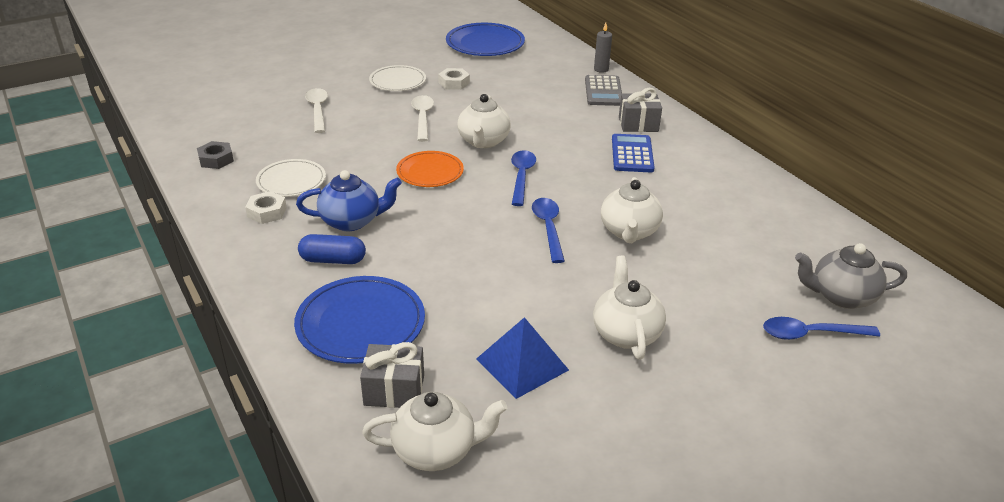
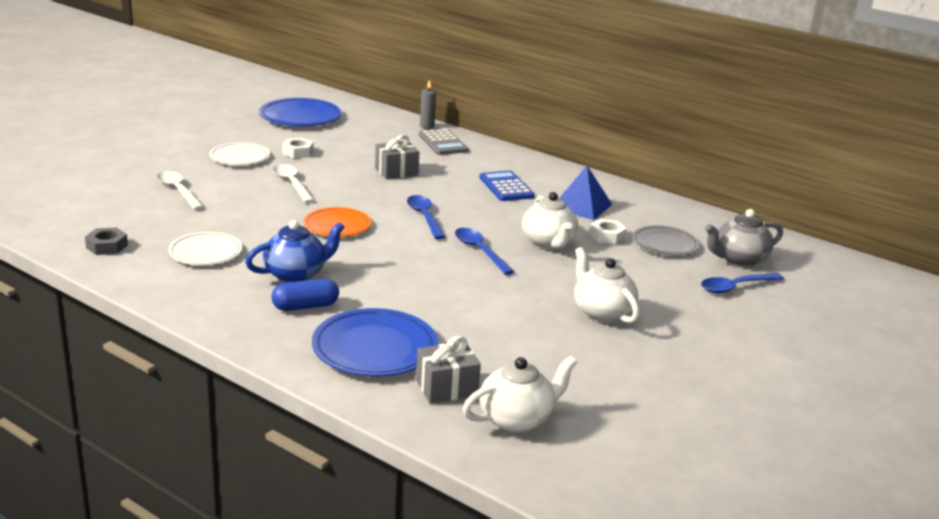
camera: 25 degrees left, 10 degrees down
(267, 212) = (204, 281): white nut -> white nut (607, 236)
(483, 141) = (366, 195): white teapot -> none
(522, 364) = (537, 349): blue pyramid -> blue pyramid (581, 206)
(638, 124) = (493, 164): grey gift -> grey gift (396, 171)
(762, 258) = (664, 244): none -> grey plate

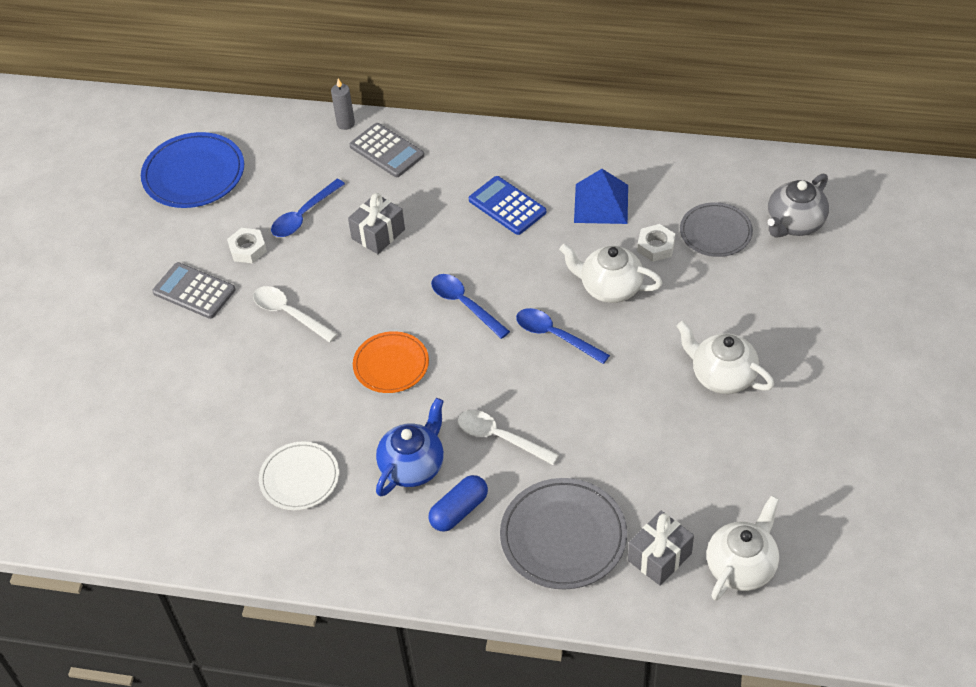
camera: 20 degrees left, 25 degrees up
(107, 246) = (195, 521): grey nut -> none
(178, 191) = (182, 388): white spoon -> white spoon (499, 437)
(239, 157) = (194, 291): white plate -> grey calculator
(375, 348) = (563, 536): blue plate -> grey plate
(548, 243) = (609, 288): white teapot -> white teapot turned 150 degrees clockwise
(735, 287) = (813, 273): blue spoon -> blue spoon (303, 216)

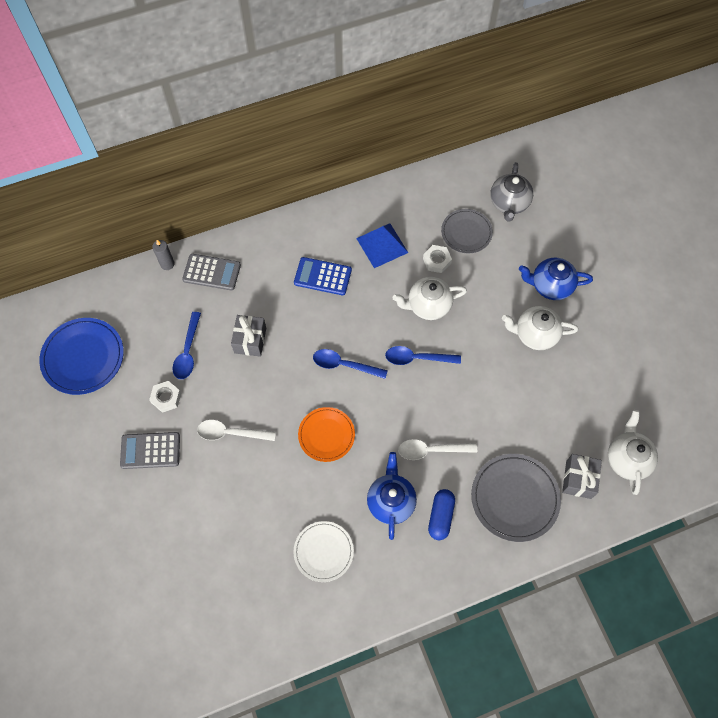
camera: 35 degrees left, 15 degrees up
(782, 333) = (550, 286): none -> blue teapot

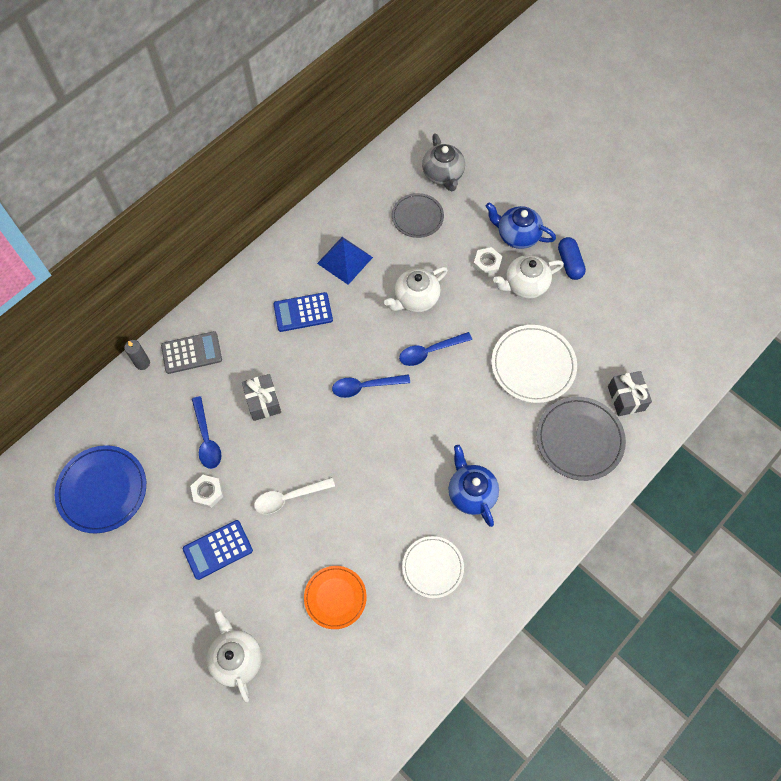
camera: 25 degrees left, 0 degrees up
(150, 450) = (218, 549): grey calculator -> blue calculator
(326, 435) = (381, 459): orange plate -> orange plate (335, 597)
(431, 450) = (484, 430): white spoon -> none
(436, 261) = (403, 254): white nut -> white nut (487, 264)
(440, 516) = (523, 486): blue capsule -> blue capsule (570, 263)
(505, 411) = (533, 365): none -> white plate
(550, 286) = (517, 235): blue teapot -> blue teapot turned 45 degrees clockwise
(627, 459) = (658, 361): white teapot -> white teapot (236, 658)

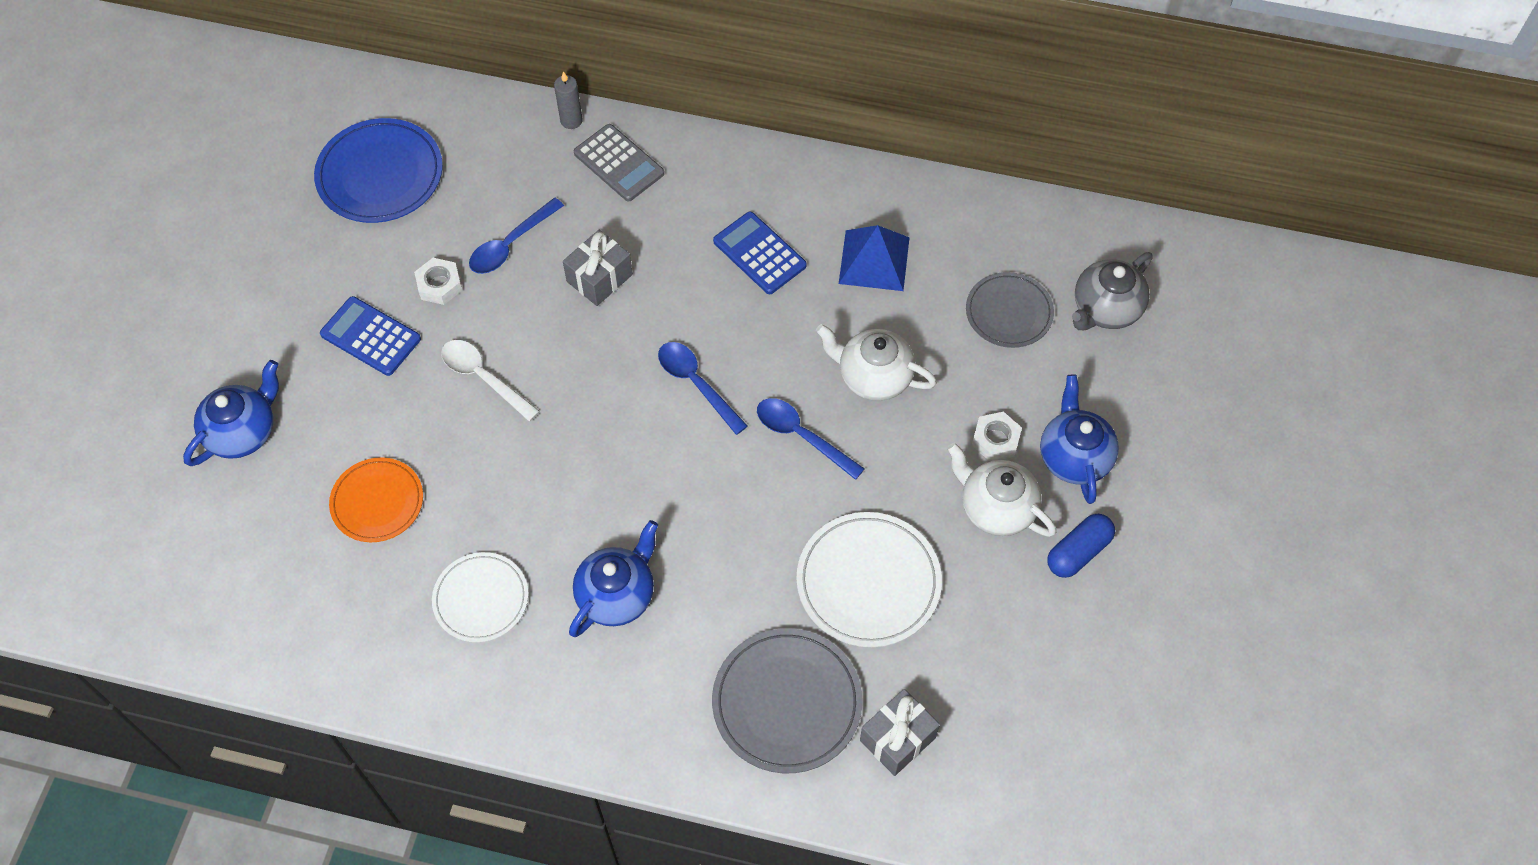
camera: 60 degrees right, 5 degrees down
(236, 658) = (243, 432): white teapot -> blue teapot

